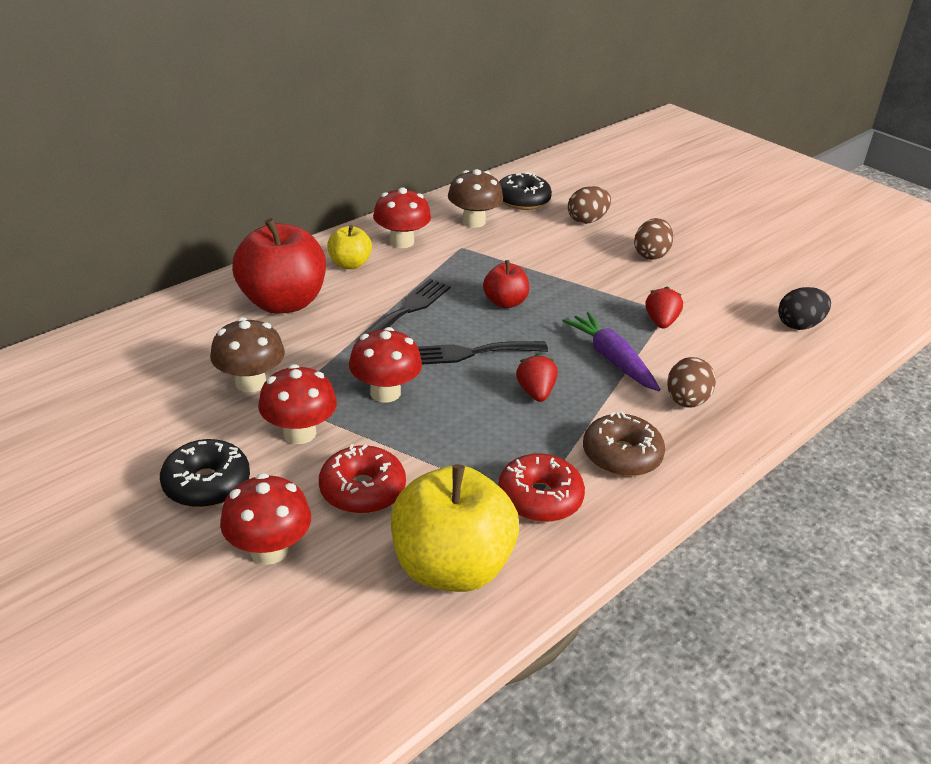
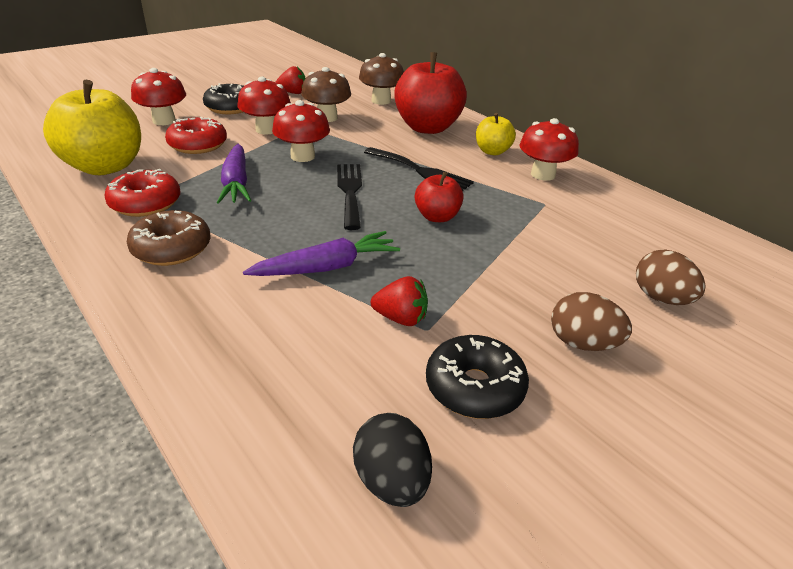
camera: 95 degrees right, 0 degrees up
(468, 436) = (236, 183): none -> purple carrot
(473, 221) = (607, 215): brown mushroom -> brown mushroom (381, 101)
(522, 200) = (686, 252): black donut -> black donut (474, 387)
(535, 392) = (282, 217): red strawberry -> red strawberry (293, 93)
(686, 401) = (235, 306): brown egg -> none

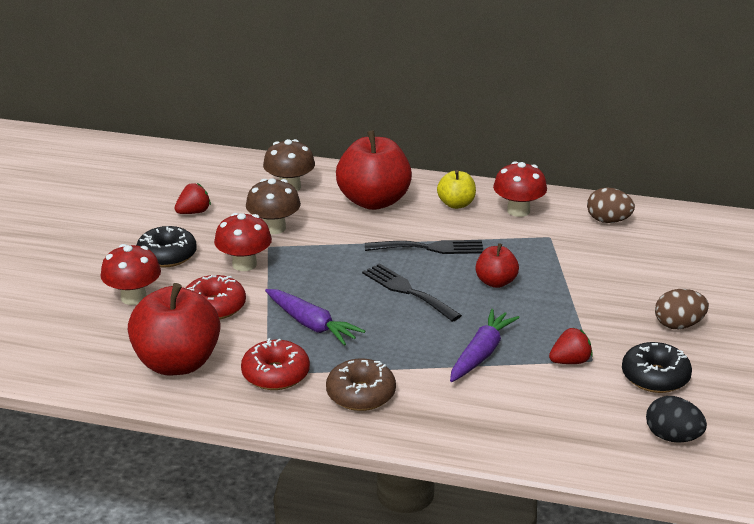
camera: 35 degrees left, 5 degrees down
(105, 167) = (177, 363): yellow apple -> red apple
(302, 156) = (321, 277): red mushroom -> none
(661, 298) = (688, 276): brown egg -> brown egg (608, 221)

